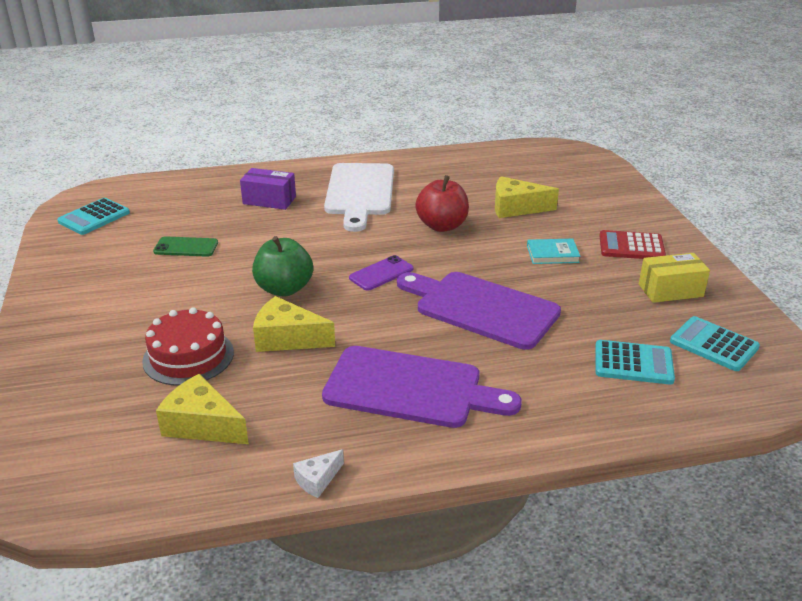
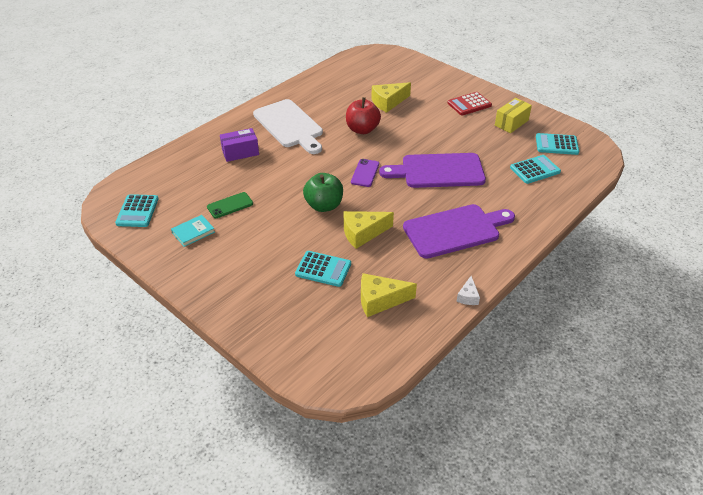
camera: 35 degrees left, 10 degrees up
(188, 356) = (323, 269): red cake -> turquoise calculator
(552, 254) = (437, 124): turquoise book -> turquoise book (193, 232)

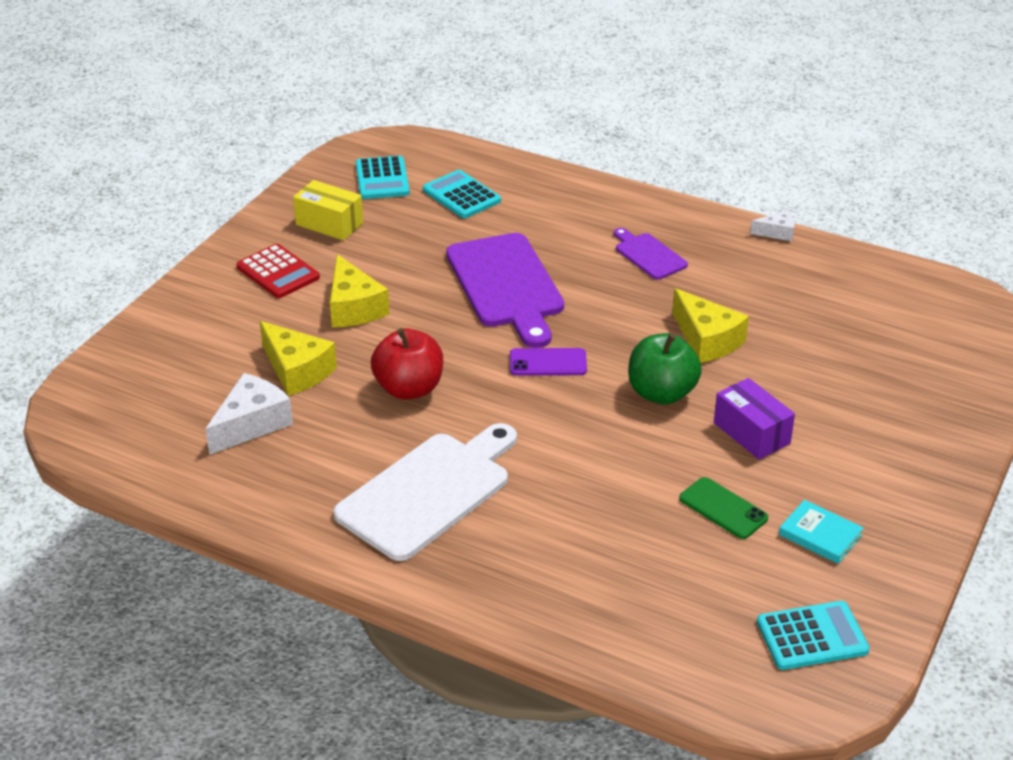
camera: 105 degrees left, 5 degrees down
(240, 152) = (554, 541): purple box -> purple box (751, 433)
(323, 269) = (809, 365): turquoise calculator -> none
(356, 89) = (251, 424): none -> white cheese
(380, 300) = (834, 302): yellow cheese -> yellow cheese (354, 307)
(455, 230) = (648, 255): purple cutting board -> purple cutting board, size x0.51

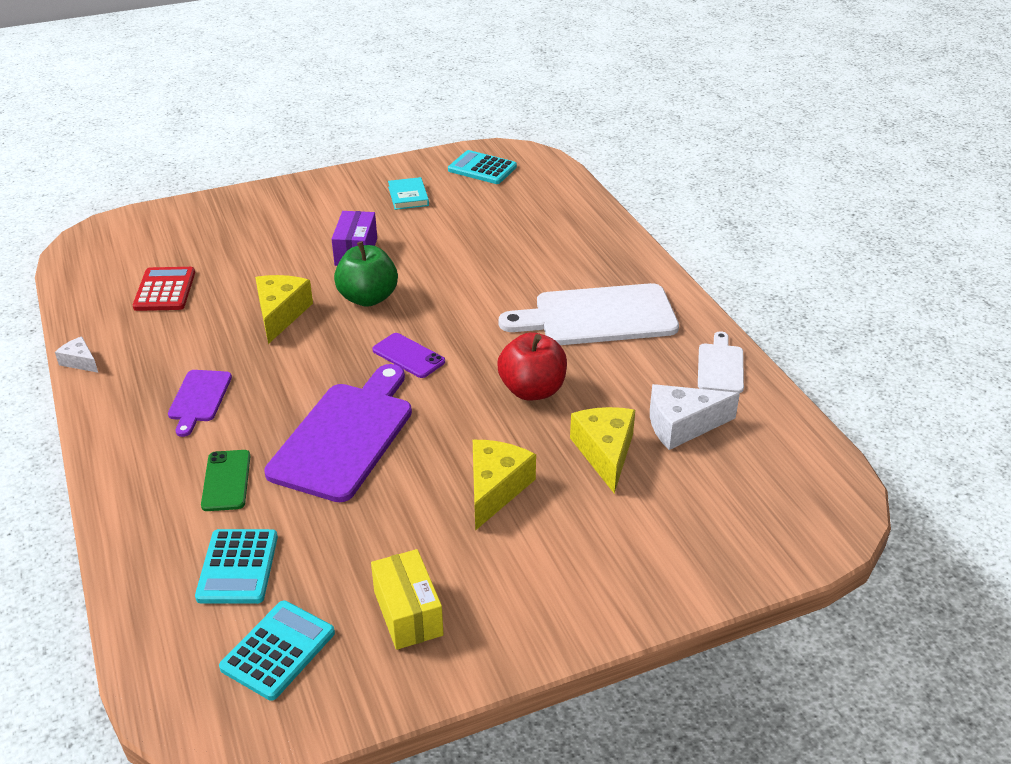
camera: 140 degrees left, 0 degrees up
(261, 500) = (720, 366): none -> white cutting board
(278, 272) = (524, 575): red calculator -> red calculator (164, 290)
(723, 508) = (437, 228): green phone -> green phone (226, 480)

